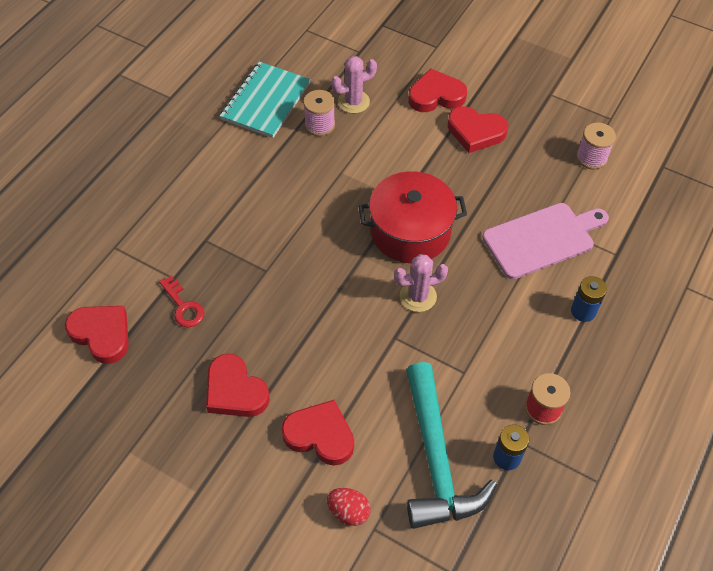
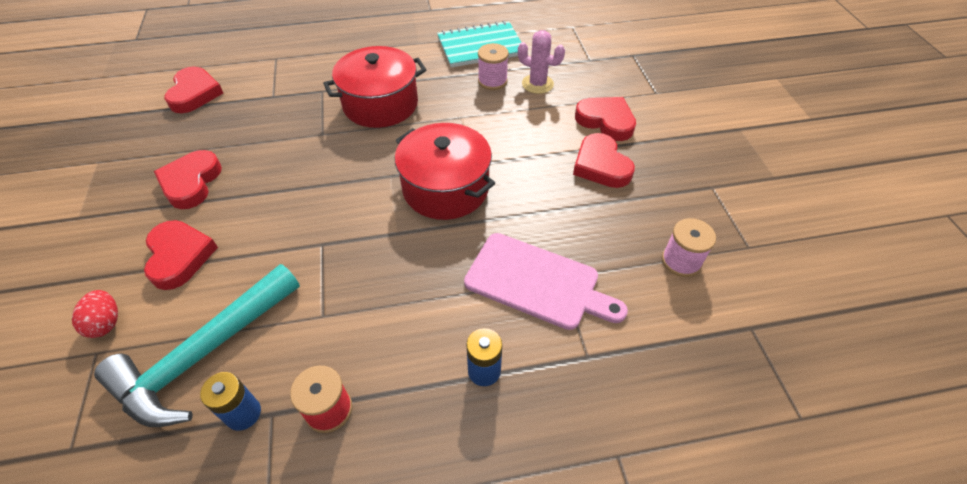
camera: 50 degrees right, 5 degrees down
(183, 306) = (251, 114): red key -> none
(269, 211) = (380, 104): none -> red pot
(418, 296) = (380, 233): pink cactus -> none

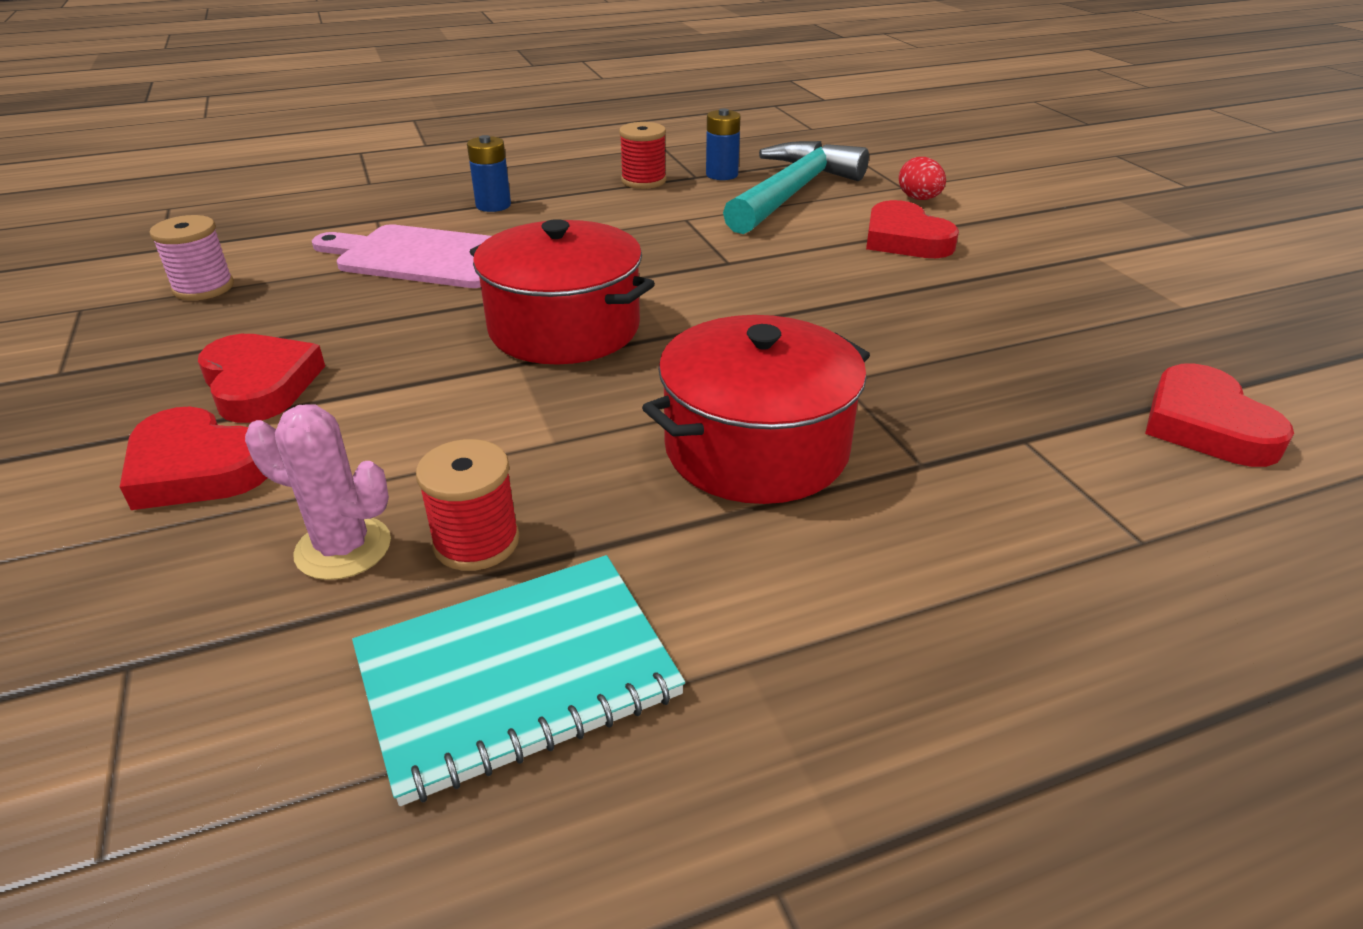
camera: 170 degrees right, 15 degrees down
(191, 182) = (992, 298): red heart -> none
(492, 81) = (476, 542): pink spool -> red spool

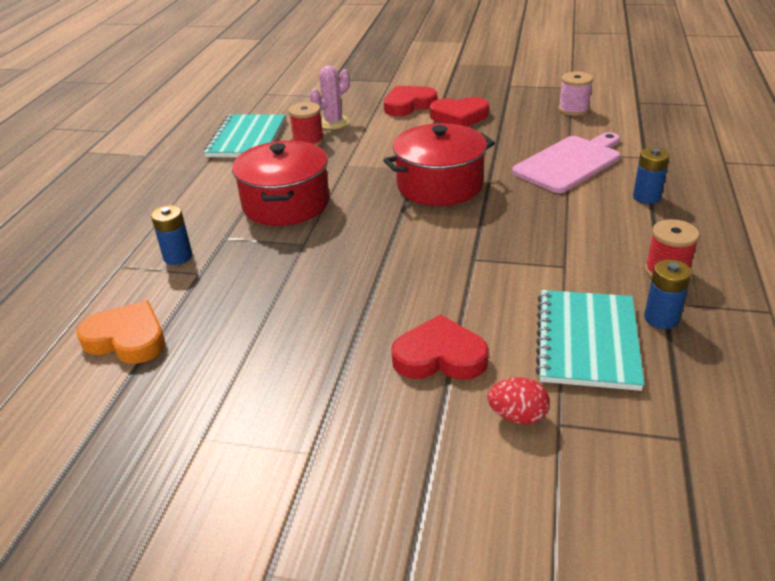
camera: 125 degrees right, 0 degrees up
(792, 193) = (587, 341): turquoise hammer -> turquoise notebook
(1029, 486) = (178, 257): none -> blue battery
(1205, 425) = (127, 338): red heart -> orange heart

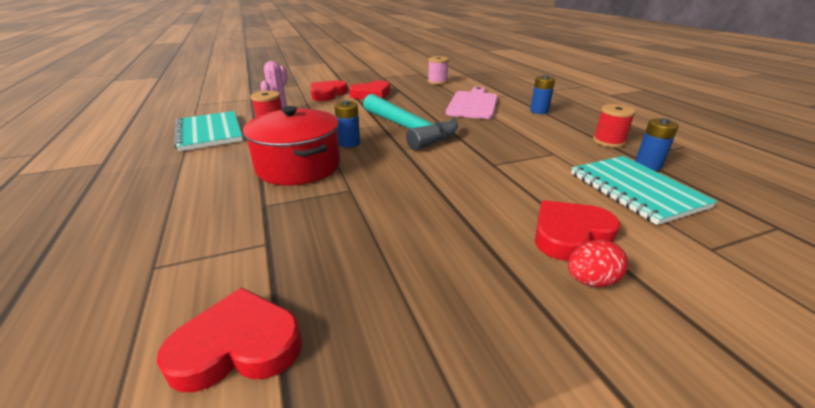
camera: 35 degrees left, 5 degrees down
(127, 338) = (238, 346): orange heart -> red heart
(178, 257) = (226, 236): blue battery -> blue battery (349, 143)
(439, 185) = (409, 130): red pot -> turquoise hammer
(517, 416) = (683, 255): red egg -> red egg (590, 281)

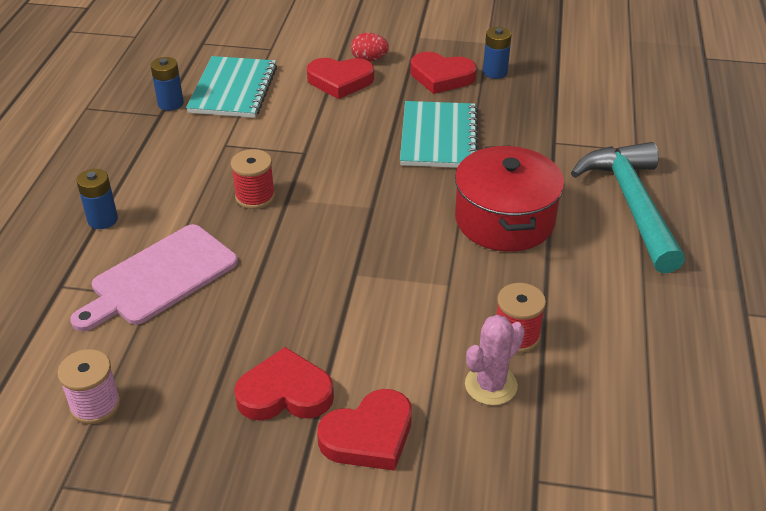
camera: 150 degrees left, 10 degrees up
(209, 132) = (615, 347): turquoise notebook -> turquoise notebook (439, 137)
(238, 346) = (578, 92): red heart -> red heart (441, 77)
(349, 143) = (426, 243): blue battery -> blue battery (495, 72)
(409, 130) = (328, 243): turquoise hammer -> turquoise hammer (631, 204)
(608, 141) = (141, 139): red spool -> red spool (255, 197)

